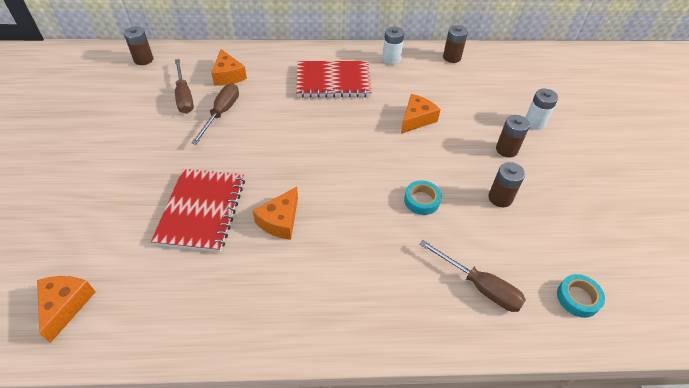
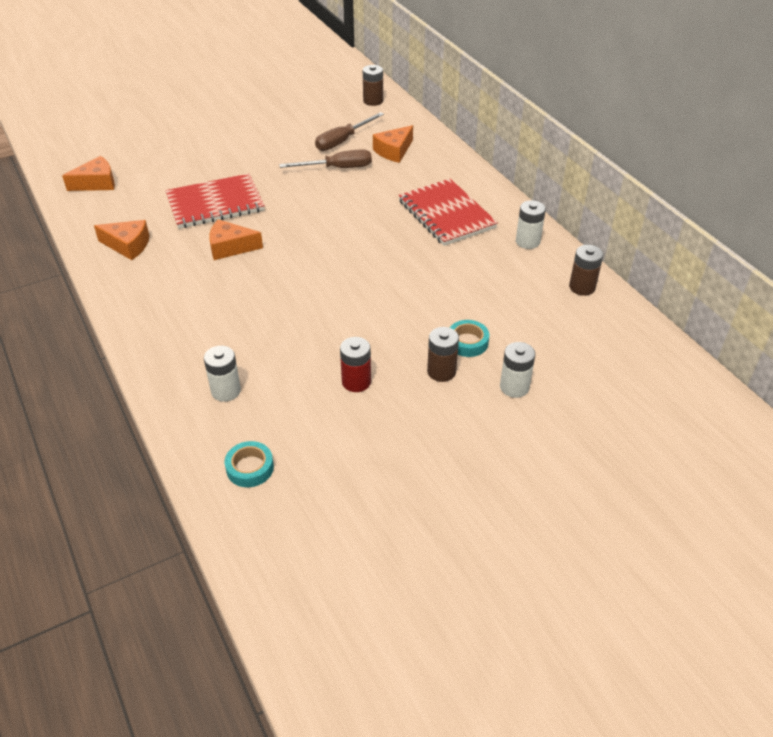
camera: 65 degrees right, 5 degrees down
(416, 119) = (435, 289): orange cheese -> orange cheese (128, 245)
(421, 200) = (312, 325): turquoise tape -> turquoise tape (467, 342)
(479, 286) = (226, 391): brown screwdriver -> white battery
(500, 198) = (356, 382): brown battery -> red battery

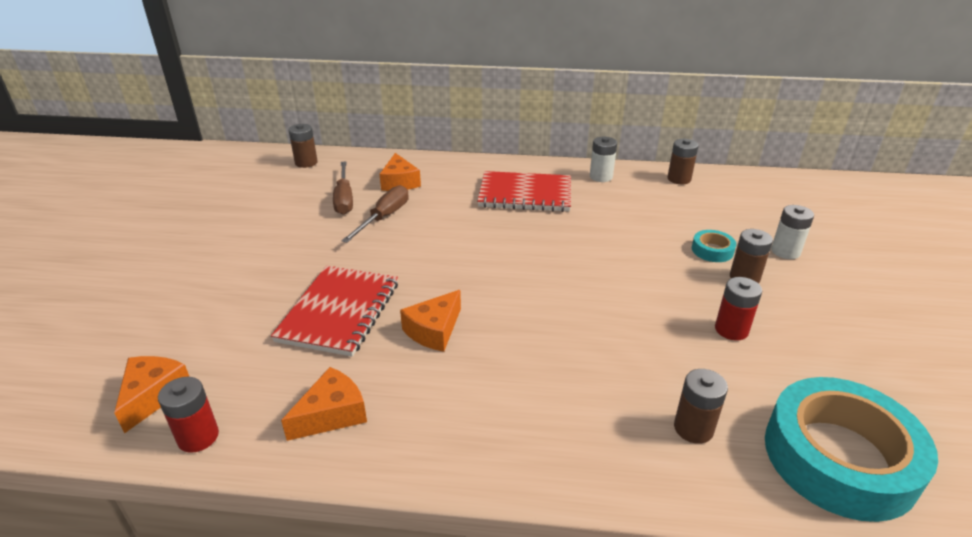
camera: 55 degrees left, 10 degrees down
(80, 213) = (198, 437): none -> red battery
(226, 391) = (693, 428): white battery -> brown battery
(250, 468) = (839, 457): turquoise tape -> turquoise tape, size x2.38

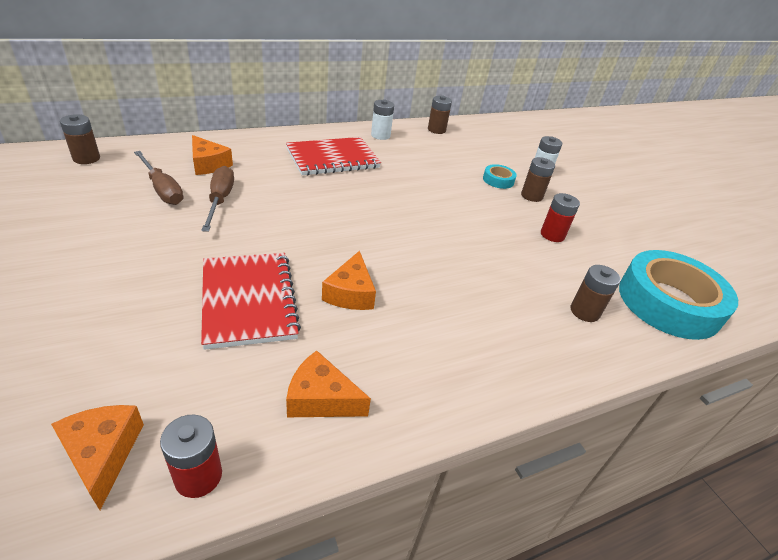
camera: 35 degrees left, 5 degrees up
(332, 414) = (321, 398): orange cheese -> orange cheese turned 90 degrees counterclockwise

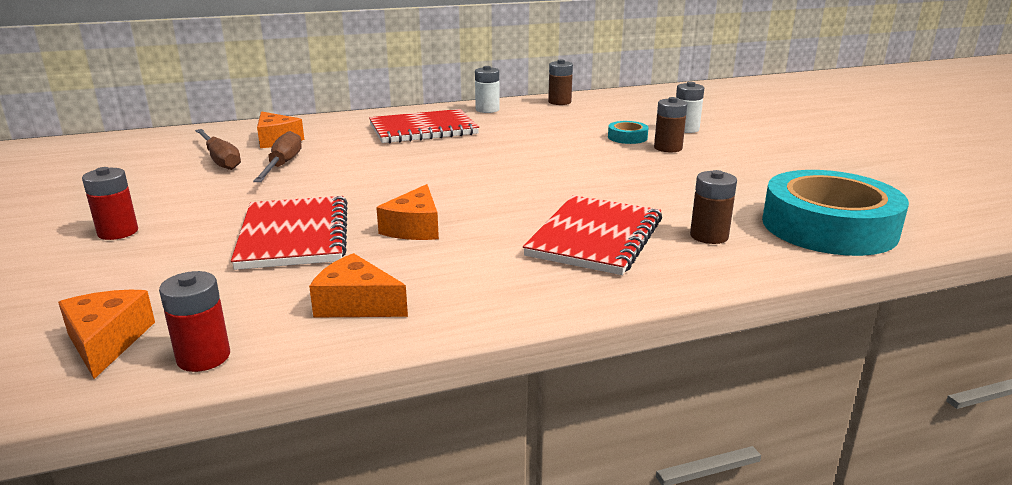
camera: 10 degrees right, 15 degrees down
(86, 158) = (144, 141): brown battery -> none
(499, 311) = (595, 237): none -> red notebook
(552, 235) = (685, 177): red battery -> red battery (118, 232)

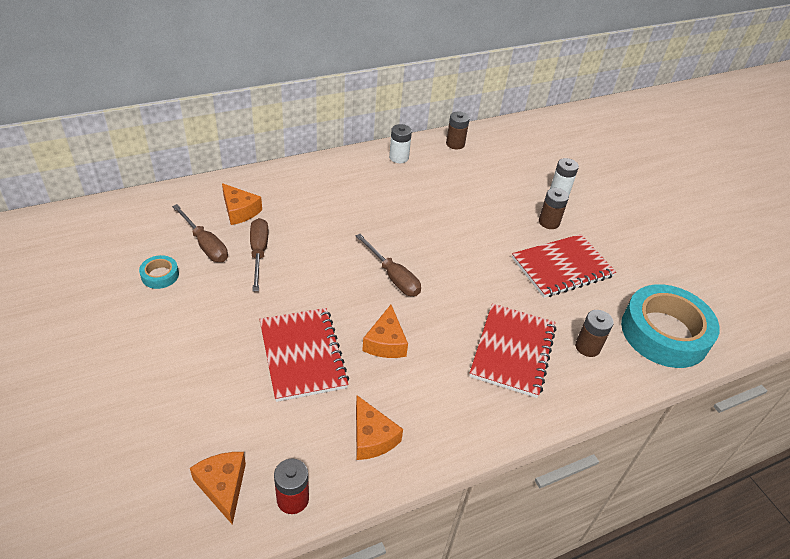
camera: 10 degrees left, 20 degrees up
(118, 232) = (170, 354): red battery -> none
(356, 304) = (372, 437): orange cheese -> orange cheese turned 135 degrees counterclockwise
(423, 130) = (355, 193): red notebook -> red notebook (562, 267)
(446, 182) = (393, 277): none -> brown screwdriver
(627, 137) = (516, 205): turquoise tape -> turquoise tape (160, 275)

